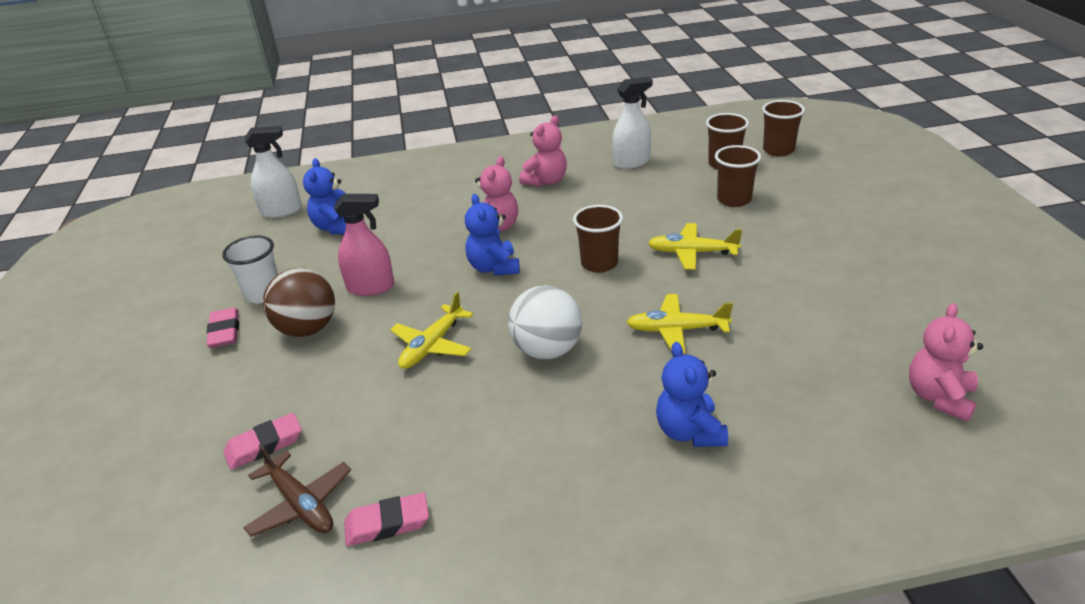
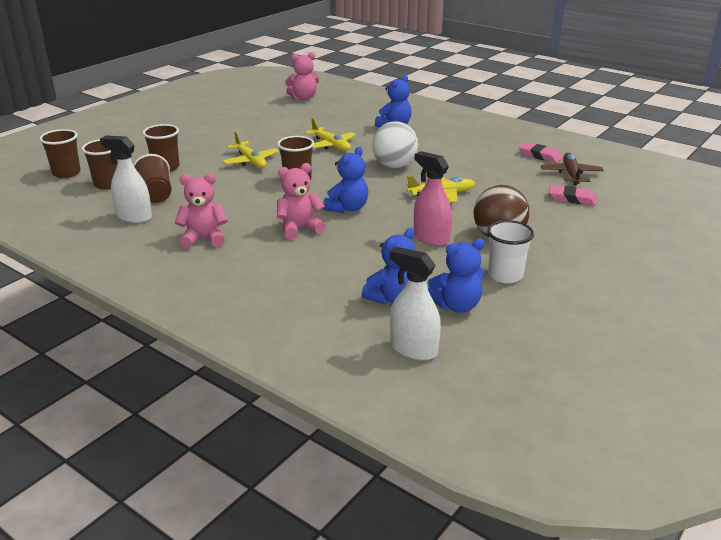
camera: 135 degrees left, 5 degrees down
(224, 331) = (554, 264): pink eraser -> none
(281, 249) = (456, 306): none -> blue teddy bear
(668, 180) = (155, 194): none -> brown cup

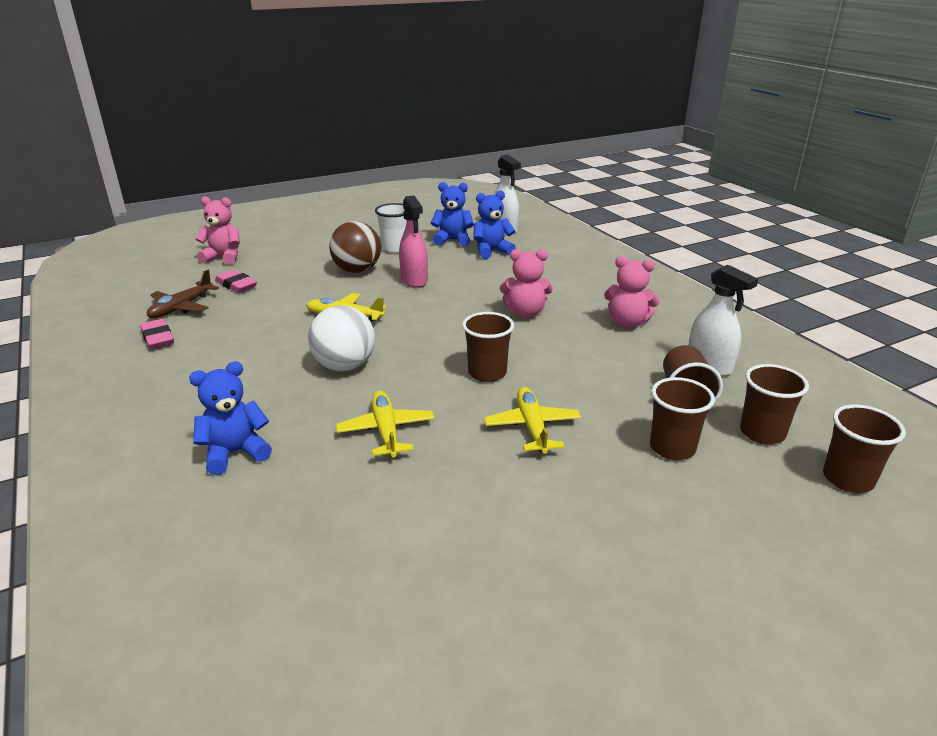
camera: 155 degrees left, 0 degrees up
(303, 98) = (283, 645): pink teddy bear -> pink teddy bear (223, 257)
(347, 208) = (459, 323): blue teddy bear -> none

